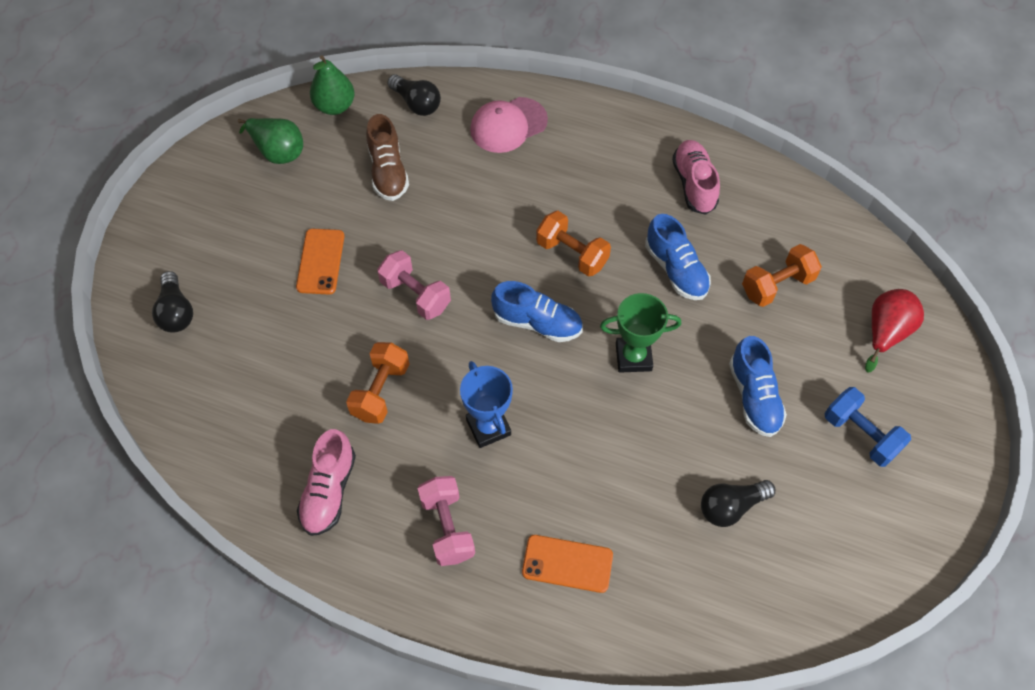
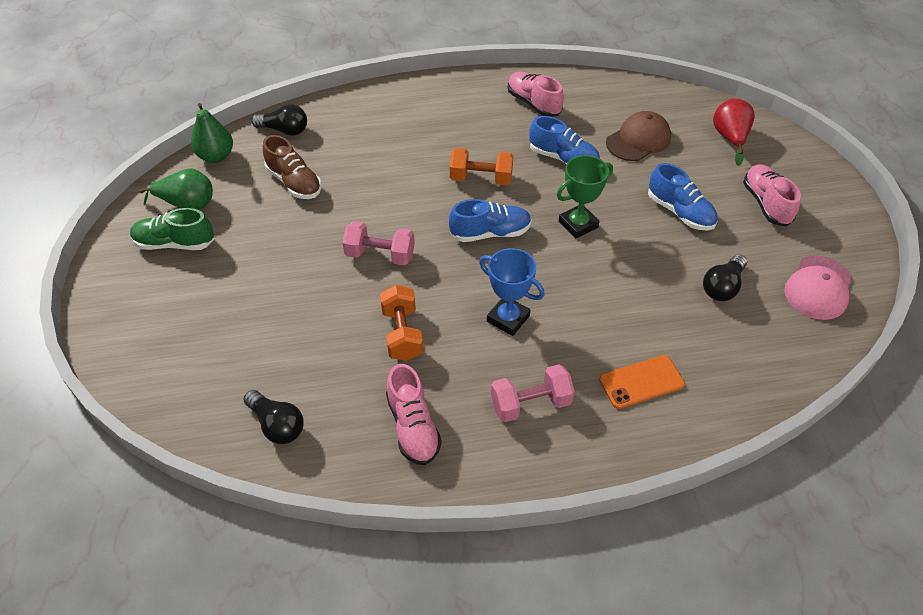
camera: 30 degrees left, 10 degrees down
(176, 312) = (175, 357): black light bulb -> black light bulb (277, 425)
(243, 190) = (175, 243): none -> green shoe
(320, 261) = (282, 265): orange phone -> none
(447, 527) = (530, 404): pink dumbbell -> pink dumbbell turned 60 degrees counterclockwise
(508, 125) = (368, 118): pink cap -> pink cap (818, 288)
(777, 285) = (638, 140): orange dumbbell -> brown cap
(860, 434) = (766, 203): blue dumbbell -> pink shoe

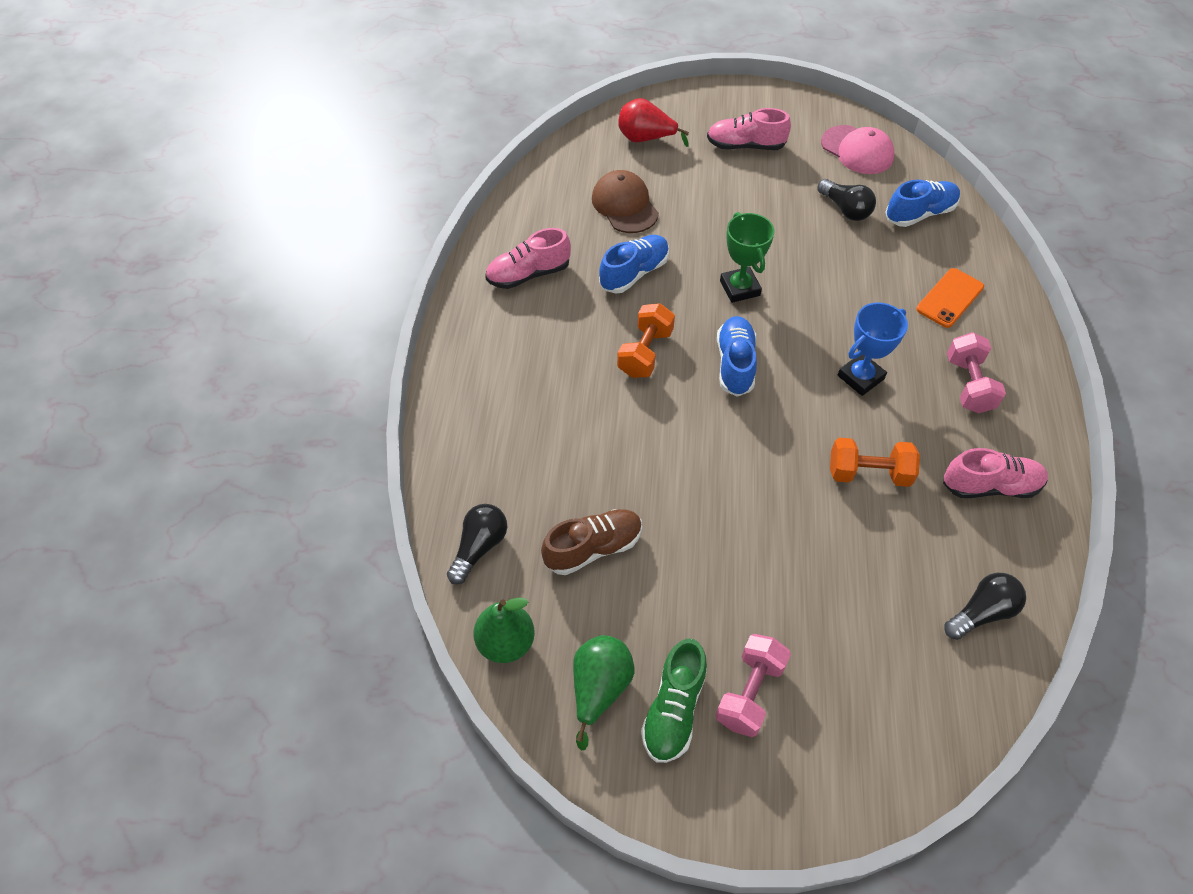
camera: 75 degrees left, 5 degrees up
(380, 255) = (746, 474): pink dumbbell -> pink dumbbell (749, 692)
(641, 382) = (949, 298): orange phone -> orange phone turned 45 degrees clockwise
(680, 212) = (741, 207): blue shoe -> blue shoe (919, 214)

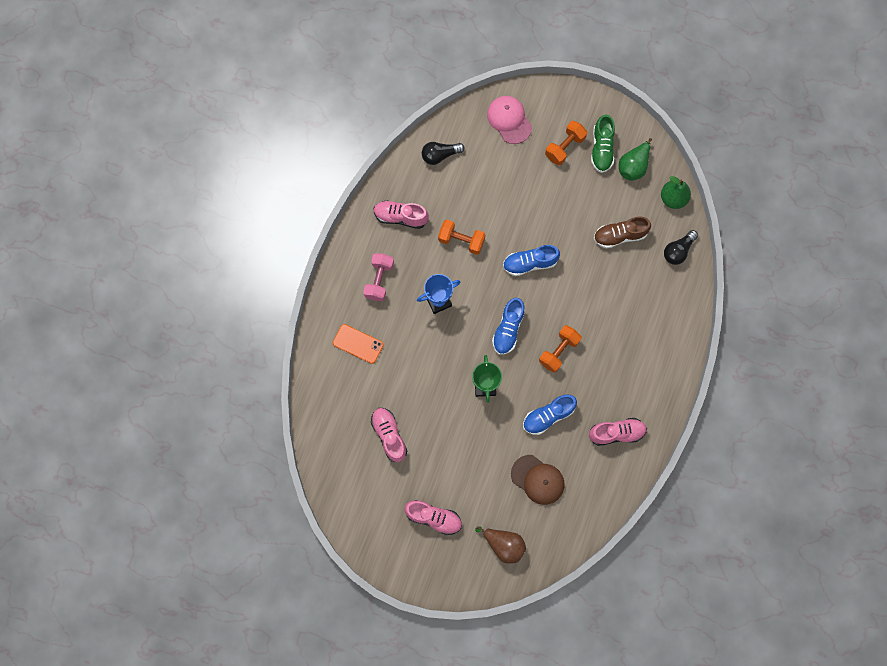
camera: 165 degrees left, 20 degrees up
(625, 205) = (537, 479): brown cap -> brown cap turned 45 degrees counterclockwise
(646, 139) = (504, 545): red pear -> brown pear
(674, 709) = (601, 149): green shoe -> green shoe turned 150 degrees clockwise
(749, 692) = (565, 147): pink dumbbell -> orange dumbbell
(845, 209) = (389, 435): black light bulb -> pink shoe
(857, 150) = (355, 491): pink cap -> pink cap (509, 120)
(919, 214) = (341, 418): blue shoe -> blue shoe (530, 263)
(949, 298) = (358, 344): orange phone -> orange phone turned 60 degrees clockwise

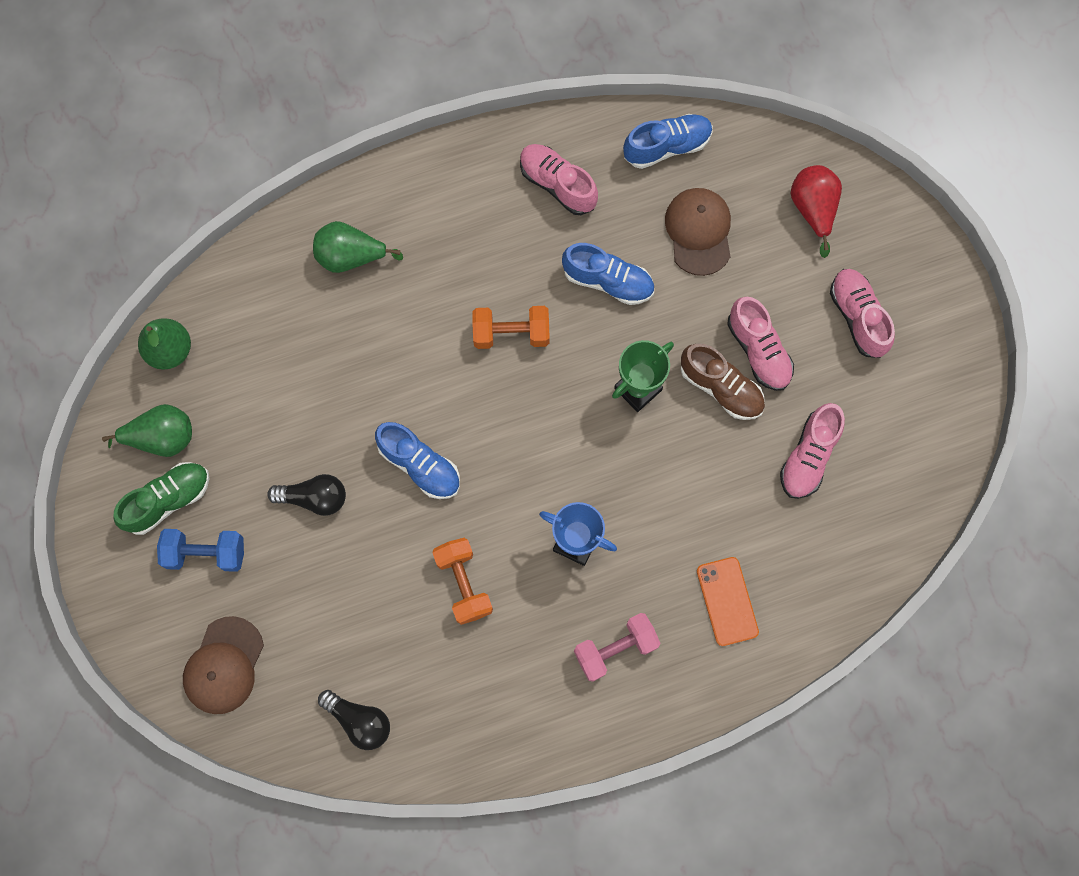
camera: 130 degrees left, 0 degrees up
(400, 217) = (499, 697): pink shoe -> pink shoe (758, 350)
(504, 545) = (813, 209): brown pear -> red pear
(508, 329) = (536, 420): blue shoe -> blue shoe (667, 146)
(509, 120) = (223, 665): pink cap -> brown cap
(565, 147) = (206, 553): orange dumbbell -> blue dumbbell
(620, 235) = (282, 378): brown shoe -> brown shoe (721, 387)
(656, 309) = (351, 256): none -> green pear
(678, 251) = (243, 289): black light bulb -> black light bulb (314, 498)

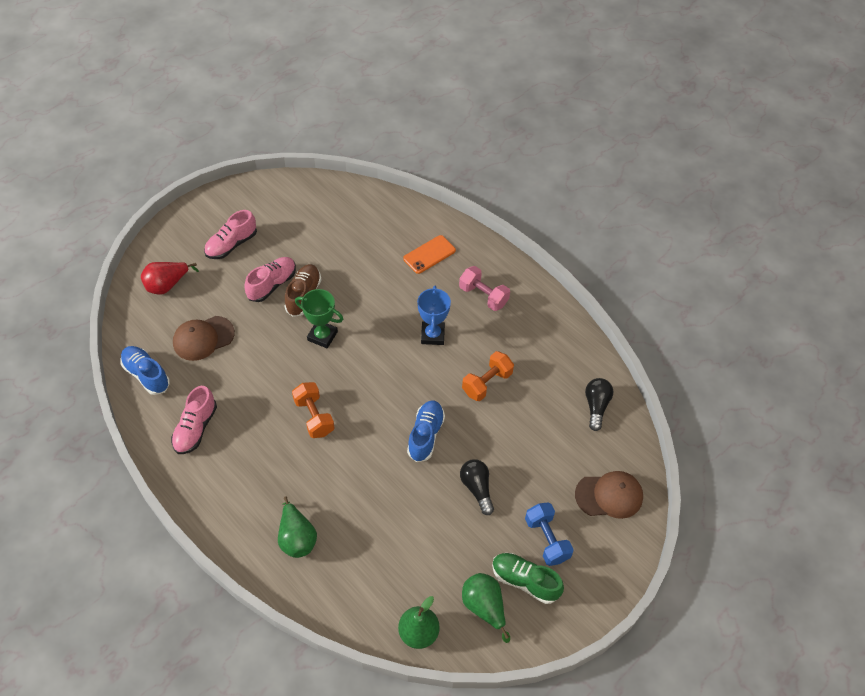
camera: 115 degrees left, 20 degrees down
(608, 281) = (256, 375): blue shoe -> none
(809, 456) = (327, 243): pink shoe -> none

